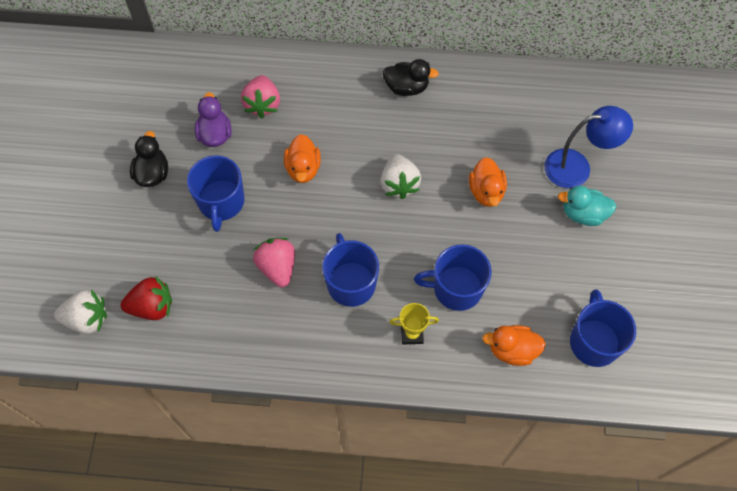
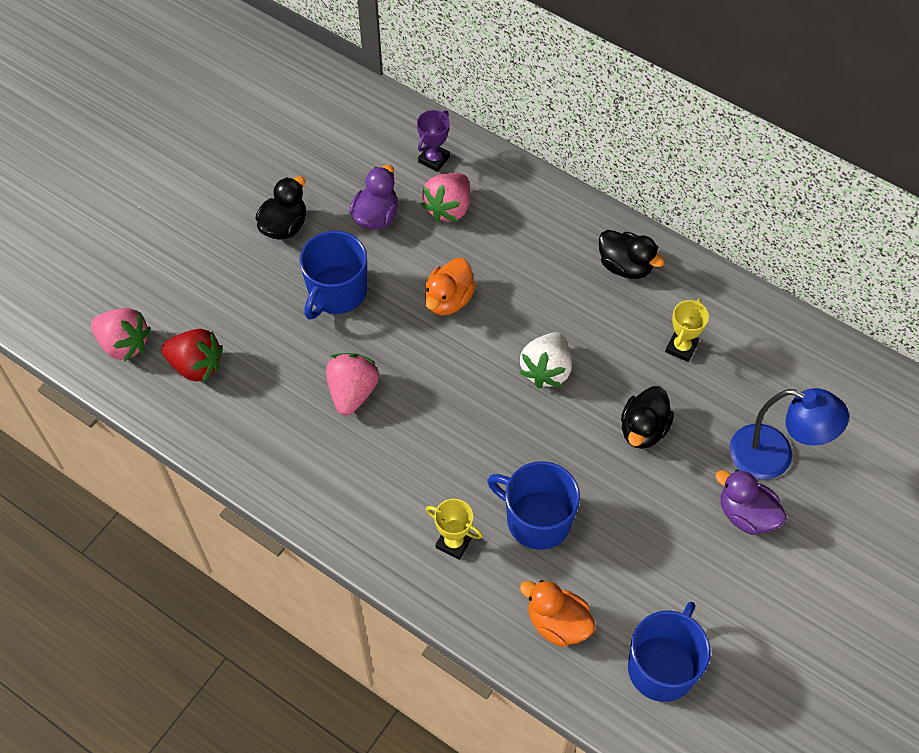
camera: 30 degrees right, 5 degrees down
(87, 319) = (124, 344): white strawberry -> pink strawberry
(230, 75) = (434, 159): none -> purple trophy
(350, 282) = (421, 450): blue mug -> none
(476, 124) = (681, 347): none -> yellow trophy
(486, 191) = (643, 429): orange duck -> black duck
(583, 214) = (746, 514): turquoise duck -> purple duck

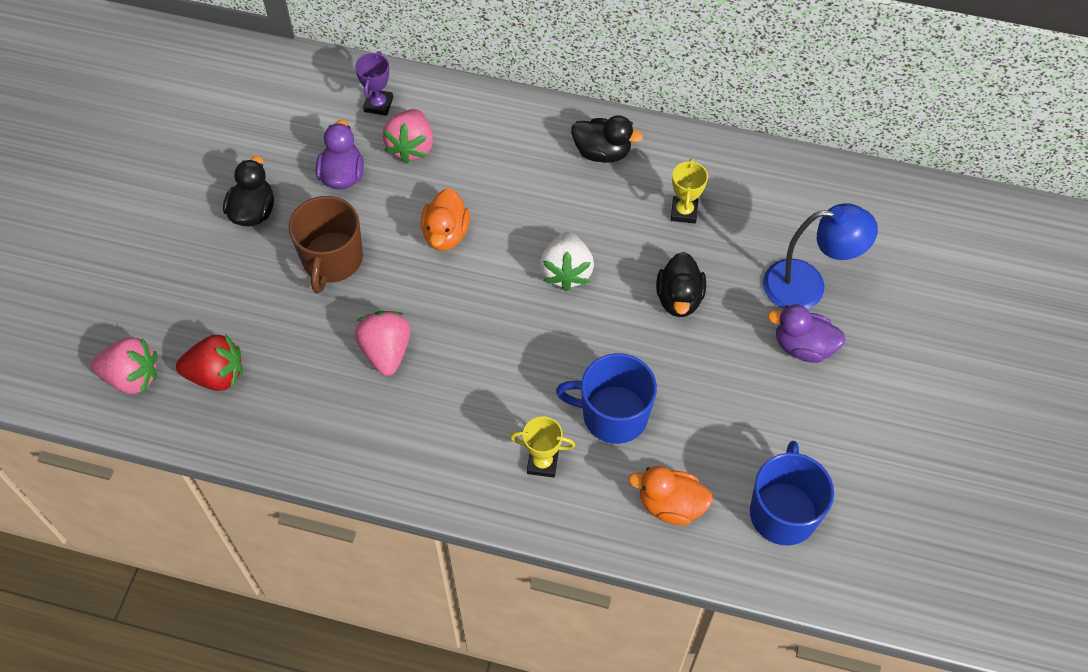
camera: 20 degrees left, 0 degrees up
(336, 292) = (332, 260): blue mug -> brown mug

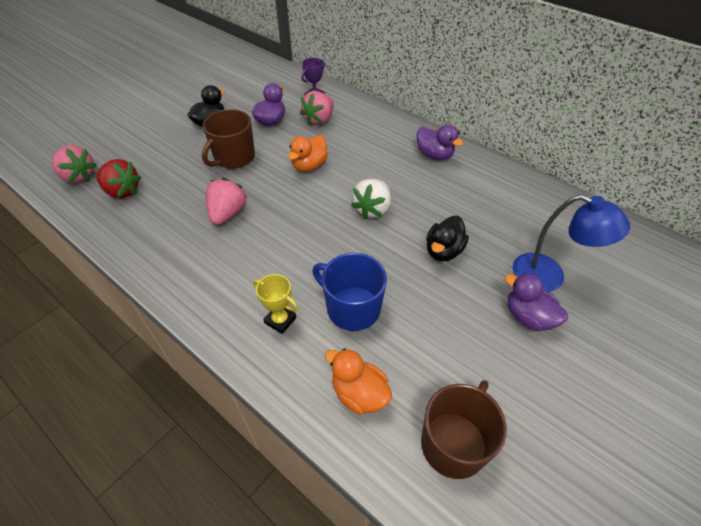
camera: 25 degrees right, 10 degrees down
(602, 152) = (434, 155): black duck -> purple duck
(684, 212) = (473, 202): yellow trophy -> none
(783, 511) = (454, 442): blue mug -> brown mug

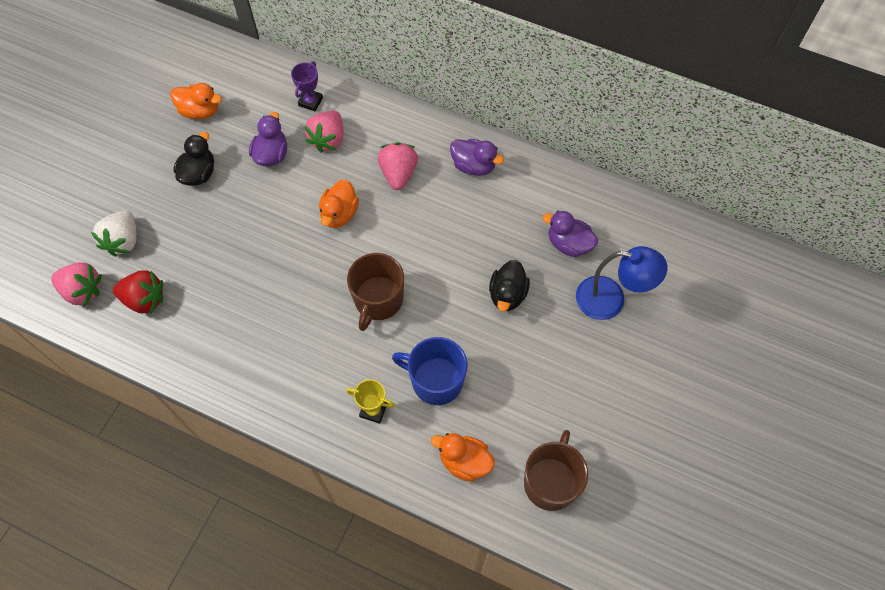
camera: 15 degrees left, 15 degrees up
(227, 213) = (274, 301): pink strawberry -> pink strawberry (398, 173)
(230, 90) = (200, 111): none -> orange duck
(233, 157) = (249, 221): brown mug -> brown mug (378, 300)
(372, 209) = (425, 259): white strawberry -> white strawberry (123, 241)
(528, 317) = (596, 349): purple duck -> purple duck (568, 244)

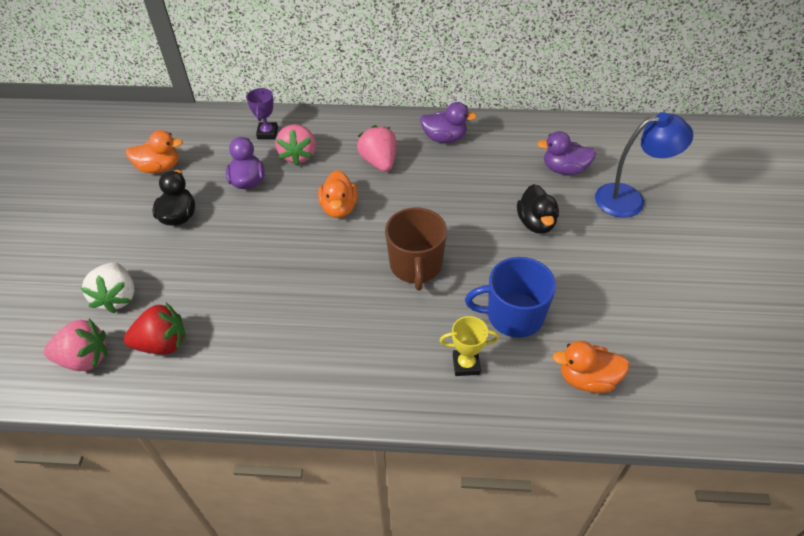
camera: 20 degrees left, 15 degrees down
(550, 482) = (682, 366): brown mug -> none

